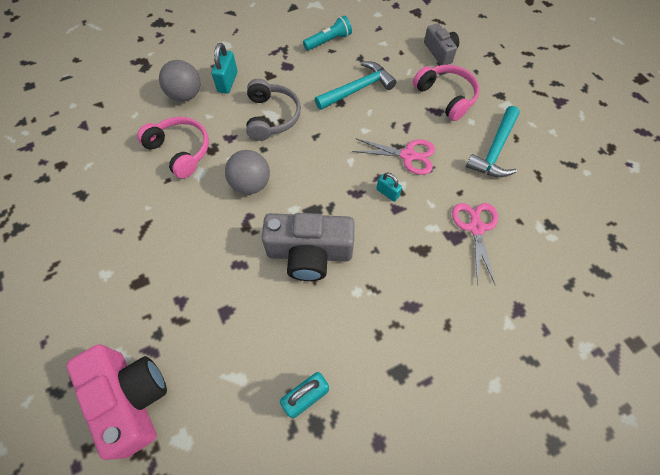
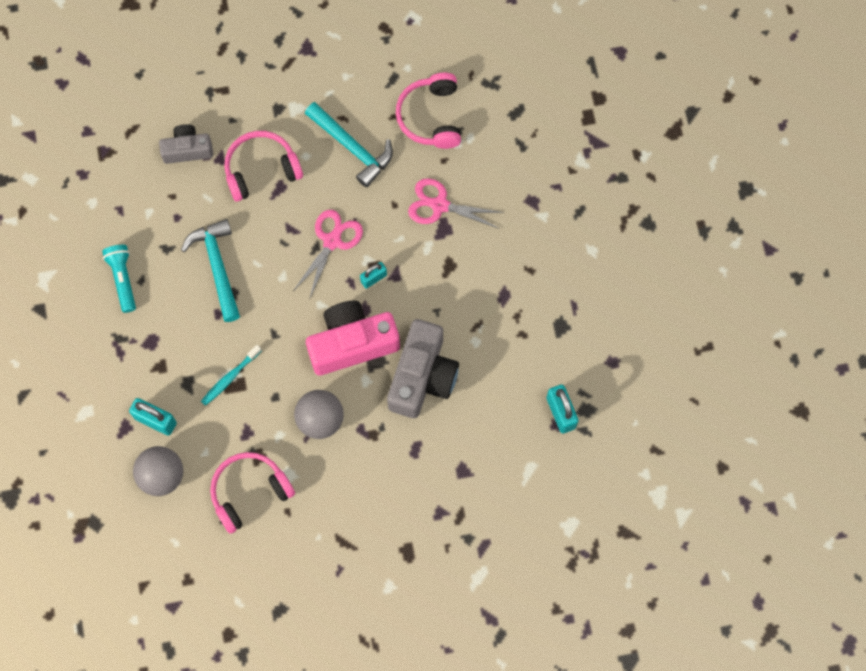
camera: 75 degrees left, 10 degrees up
(131, 398) = (522, 567): pink camera -> pink camera (352, 343)
(272, 117) = (230, 378): grey headphones -> turquoise toothbrush
(554, 201) = (431, 117): none -> pink headphones

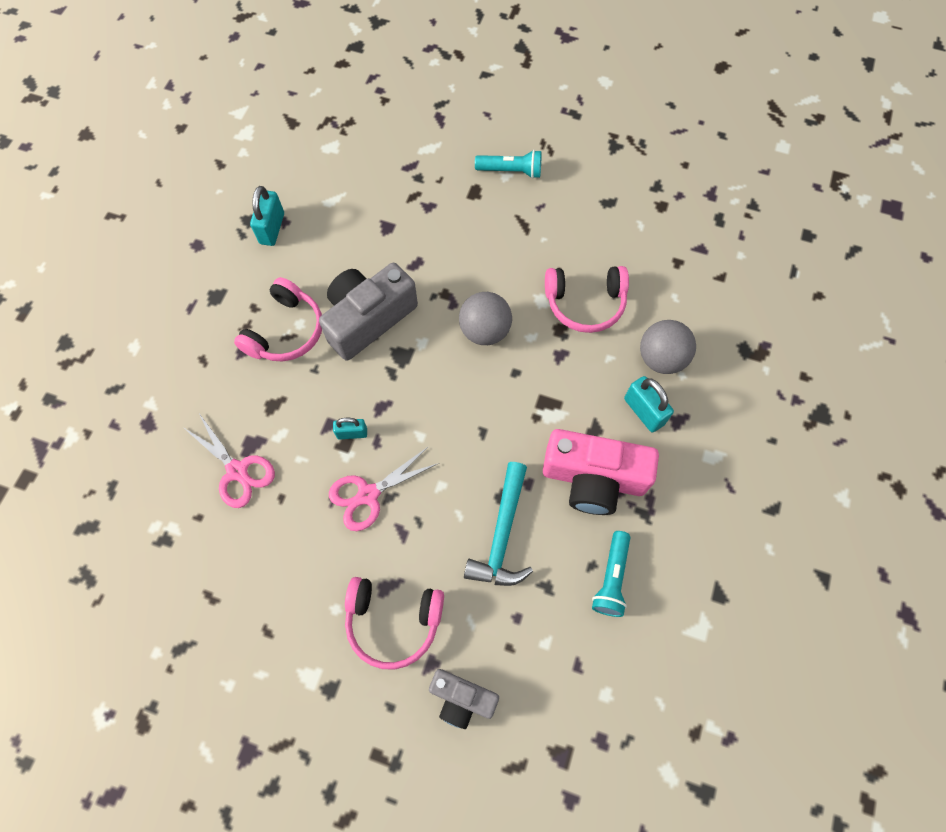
camera: 150 degrees left, 5 degrees down
(230, 378) = (549, 413): turquoise toothbrush -> none
(352, 147) = (280, 589): turquoise hammer -> none
(352, 343) = (413, 382): pink camera -> pink camera (593, 478)
(387, 594) = (511, 171): none -> turquoise flashlight
(431, 117) = (174, 575): pink headphones -> pink headphones (286, 331)

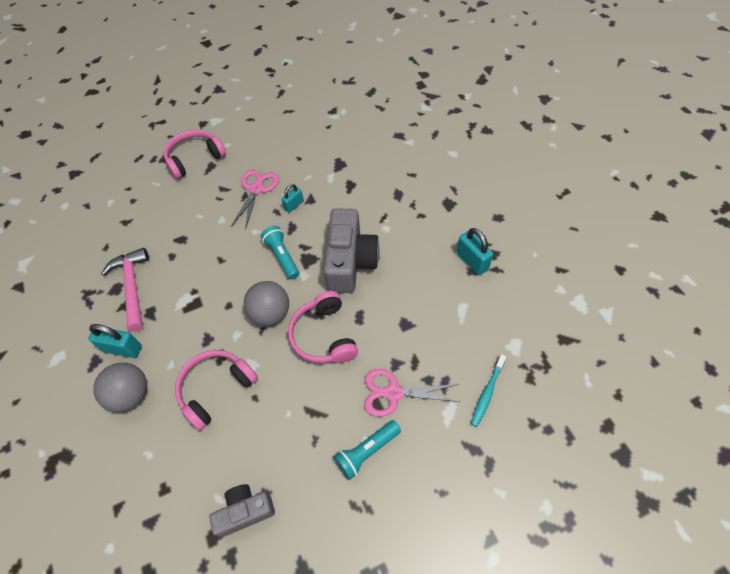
camera: 140 degrees right, 10 degrees down
(237, 471) = (332, 151): pink scissors -> pink scissors (393, 393)
(286, 331) = (388, 219): pink headphones -> pink headphones (324, 336)
(389, 137) = (487, 393): none -> turquoise toothbrush
(462, 698) = (138, 159): grey camera -> grey camera (245, 511)
(502, 535) = (167, 224): turquoise hammer -> none
(593, 478) = (132, 287): pink camera -> pink hammer
(611, 578) = (90, 250): turquoise flashlight -> turquoise flashlight (282, 257)

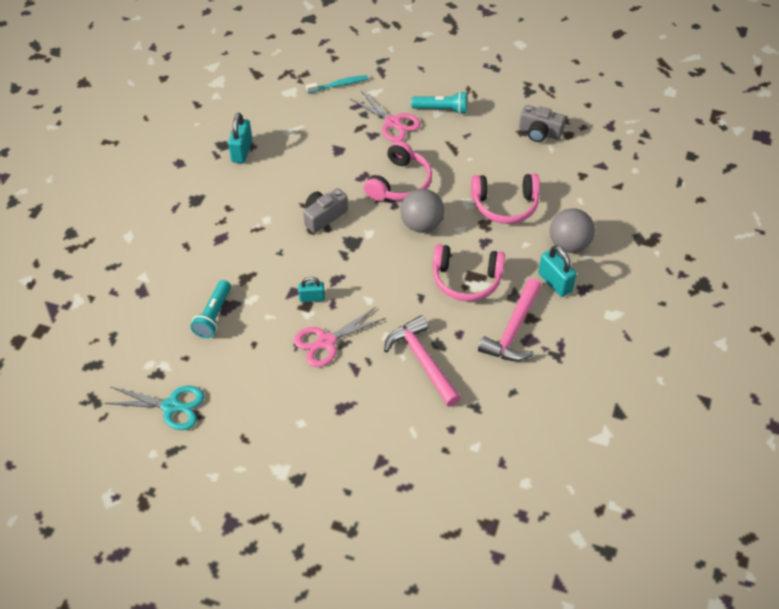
camera: 140 degrees left, 5 degrees down
(183, 222) = (422, 360): none -> pink hammer
(195, 159) = (349, 431): pink headphones -> pink headphones (466, 280)
(282, 257) = (369, 260): turquoise flashlight -> turquoise flashlight (214, 315)
(306, 105) = (171, 406): none -> turquoise scissors
(350, 262) = (324, 216): grey camera -> grey camera, size x0.58

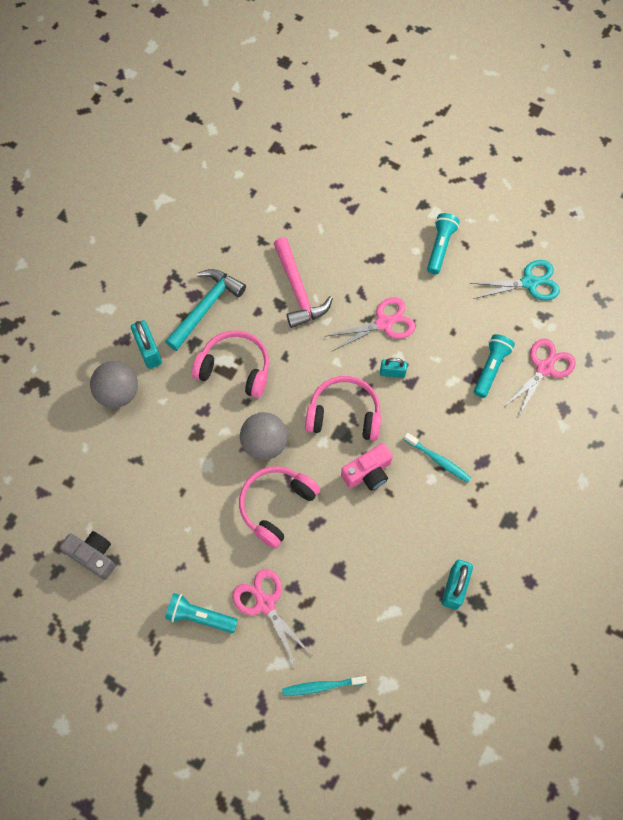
camera: 170 degrees left, 15 degrees up
(159, 324) = (544, 368): none -> pink scissors
(171, 406) = (529, 282): turquoise scissors -> turquoise scissors turned 150 degrees clockwise
(261, 234) = (438, 460): none -> turquoise toothbrush
(273, 430) = (440, 247): none -> turquoise flashlight
(324, 216) = (368, 473): grey camera -> pink camera
(505, 205) = (168, 454): pink headphones -> pink headphones (344, 414)
(513, 330) = (206, 307): pink hammer -> turquoise hammer

